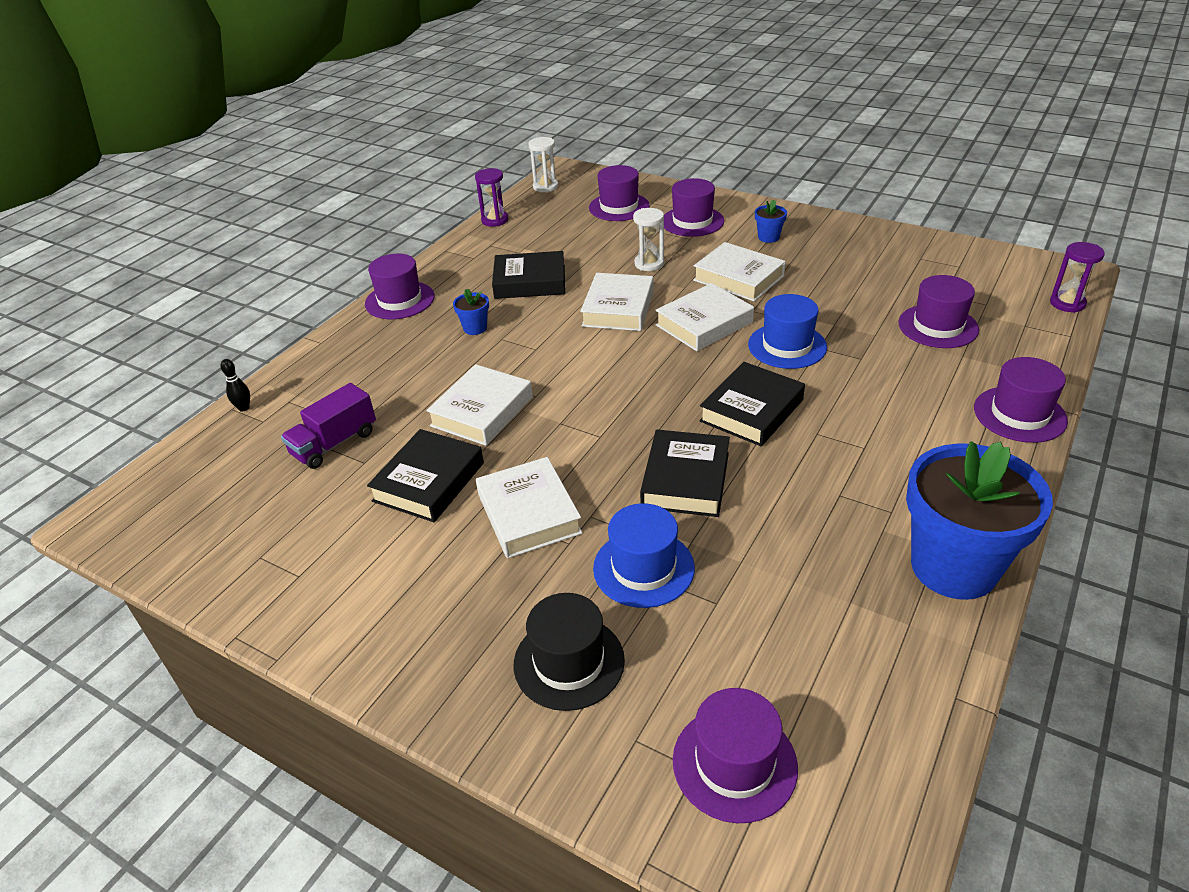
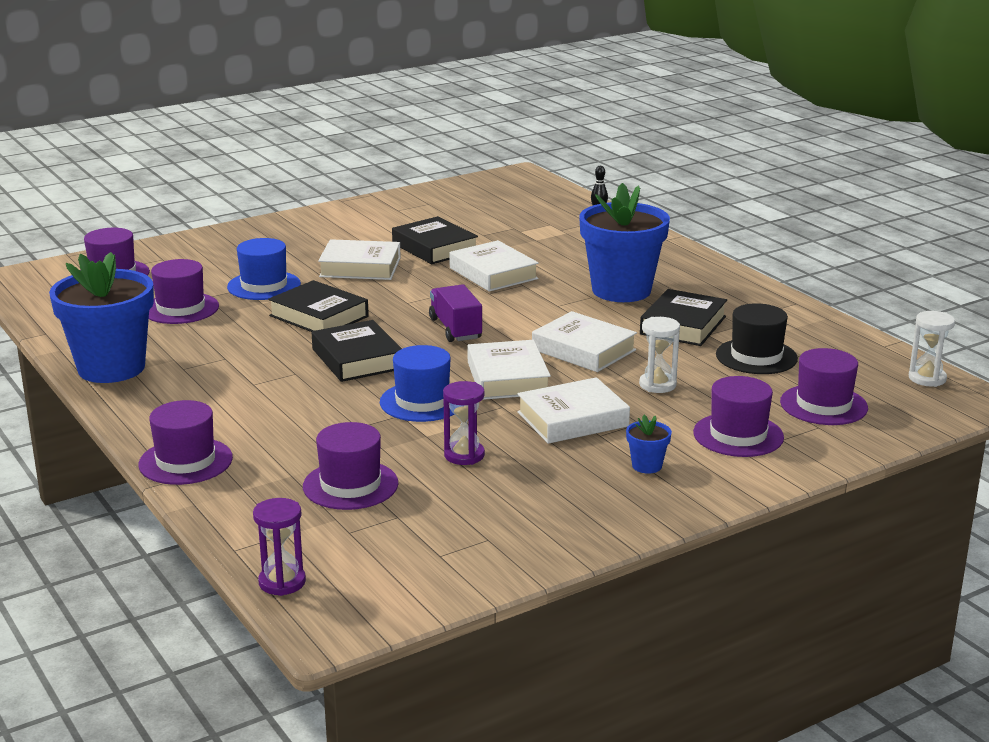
camera: 115 degrees right, 15 degrees down
(334, 443) = (517, 229): purple truck -> purple truck (455, 329)
(399, 300) = (708, 272): purple hat -> purple hat (180, 308)
(475, 328) = (621, 290): blue flower pot -> blue flower pot, size x2.50
(495, 220) = (850, 335): purple hourglass -> purple hourglass (464, 455)
(569, 662) = (231, 255): black hat -> black hat (756, 356)

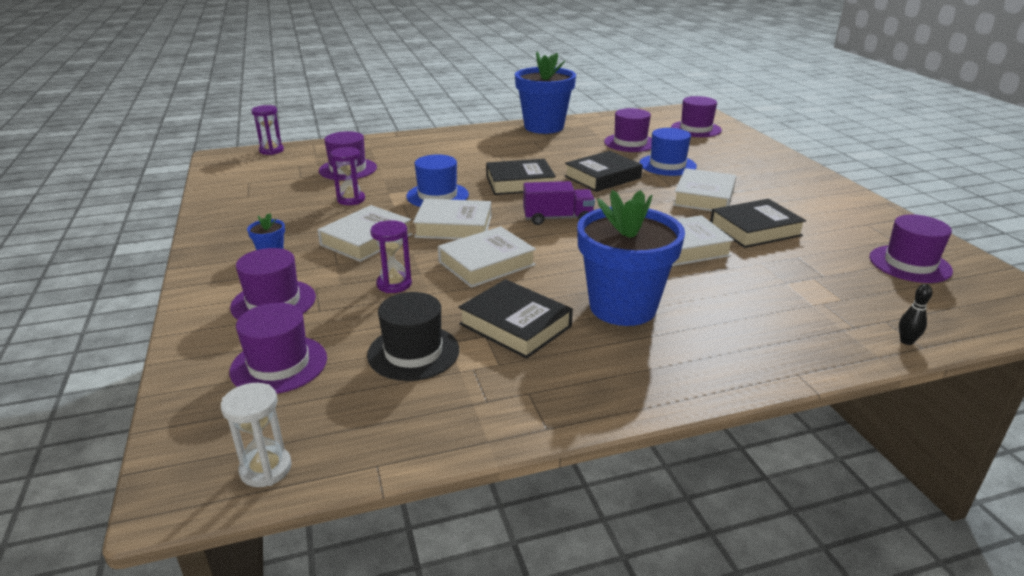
camera: 105 degrees right, 5 degrees up
(185, 461) = (414, 138): purple hat -> purple hat (910, 264)
(572, 419) = (366, 239): white book -> white book turned 45 degrees clockwise
(657, 385) = (394, 284): white hourglass -> purple hourglass

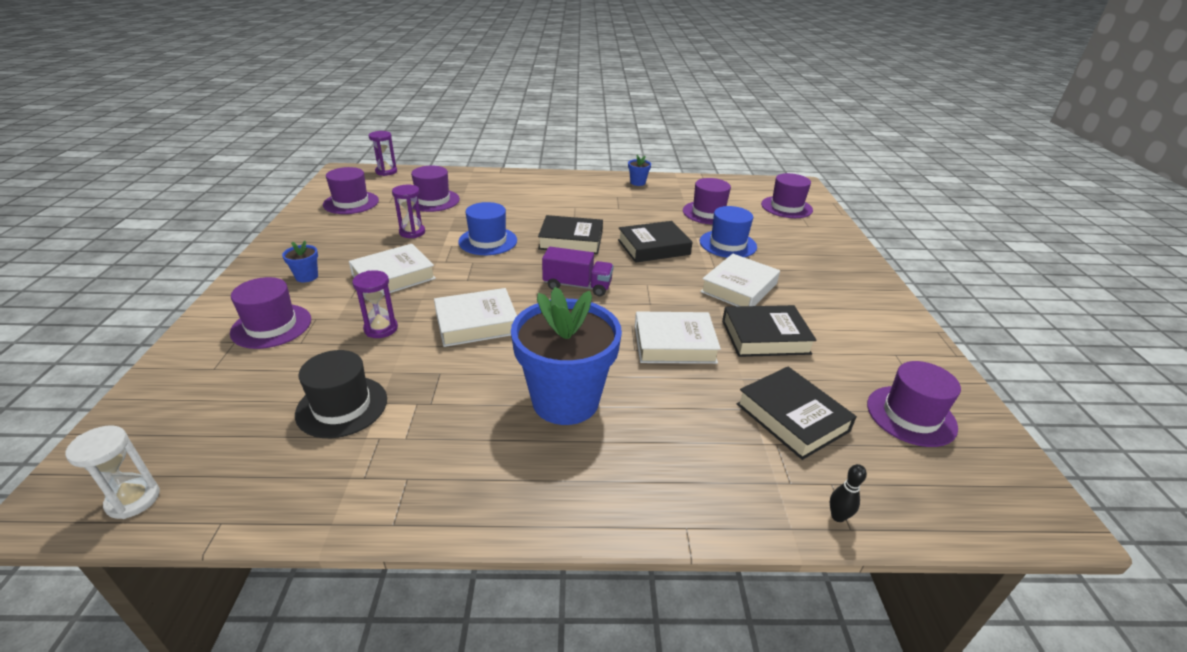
camera: 15 degrees right, 5 degrees up
(279, 364) = (226, 392): purple hat -> purple hat (351, 203)
(453, 226) = (477, 277): white book -> none
(515, 325) = (451, 398): black book -> black book (792, 417)
(544, 127) = (638, 182): blue flower pot -> blue flower pot, size x0.40

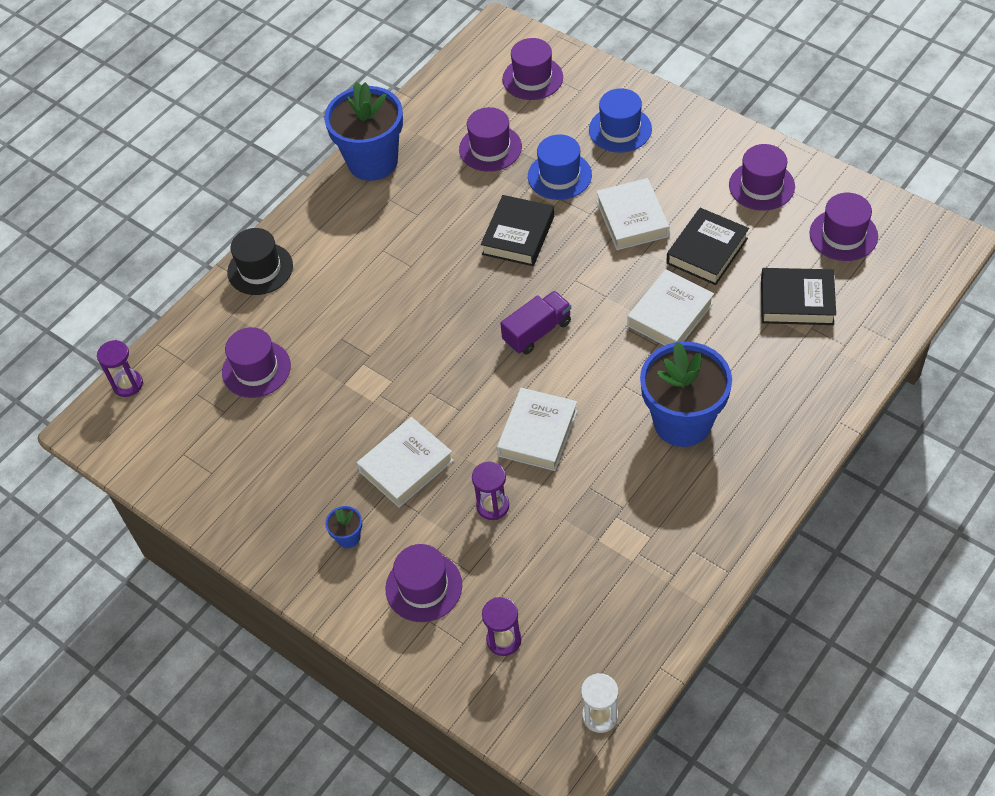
camera: 45 degrees left, 20 degrees up
(342, 406) = (584, 566): black hat -> black hat (260, 269)
(351, 203) = (195, 449): purple hat -> purple hat (761, 186)
(393, 276) = (406, 466): white book -> white book turned 45 degrees clockwise
(412, 232) = (322, 417): purple hourglass -> purple hourglass (504, 640)
(488, 241) = (396, 361): blue hat -> blue hat (620, 129)
(571, 240) = (451, 292): black book -> none
(638, 182) = (373, 161): blue flower pot -> blue flower pot, size x2.50
(838, 516) = (884, 341): black bowling pin -> none

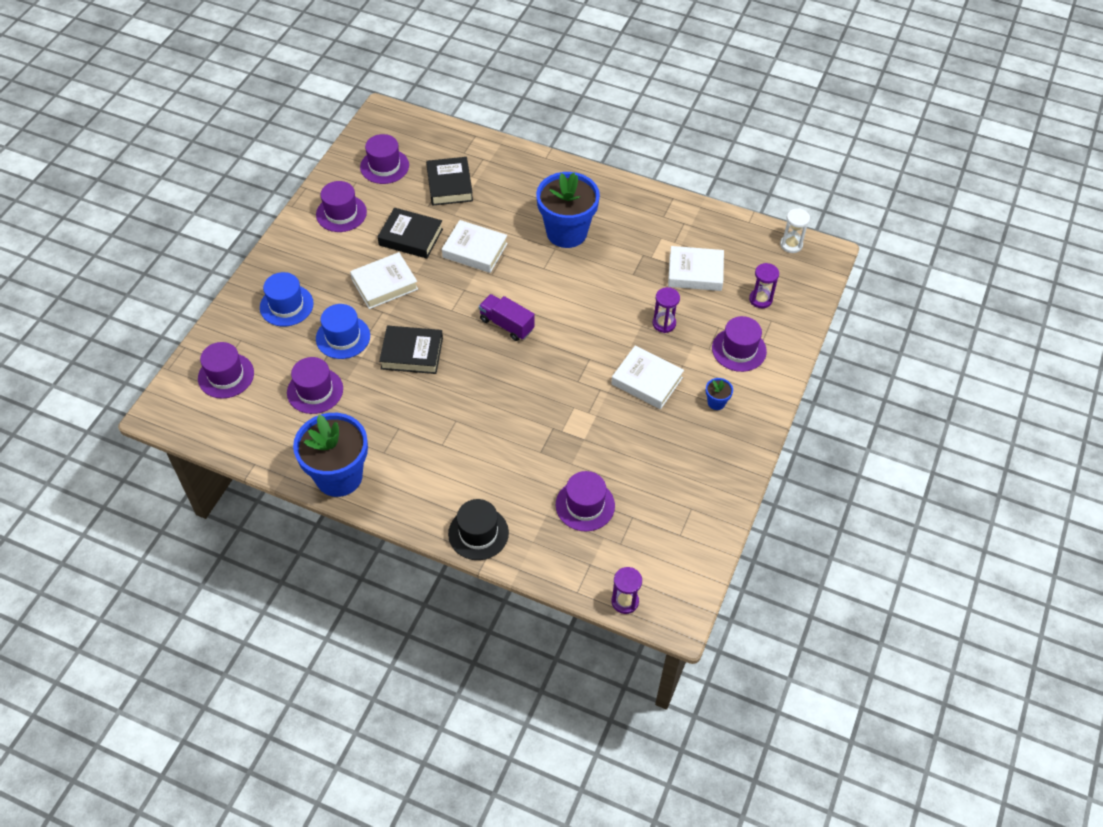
camera: 110 degrees left, 0 degrees up
(537, 433) = (597, 309): white book -> white book (695, 272)

